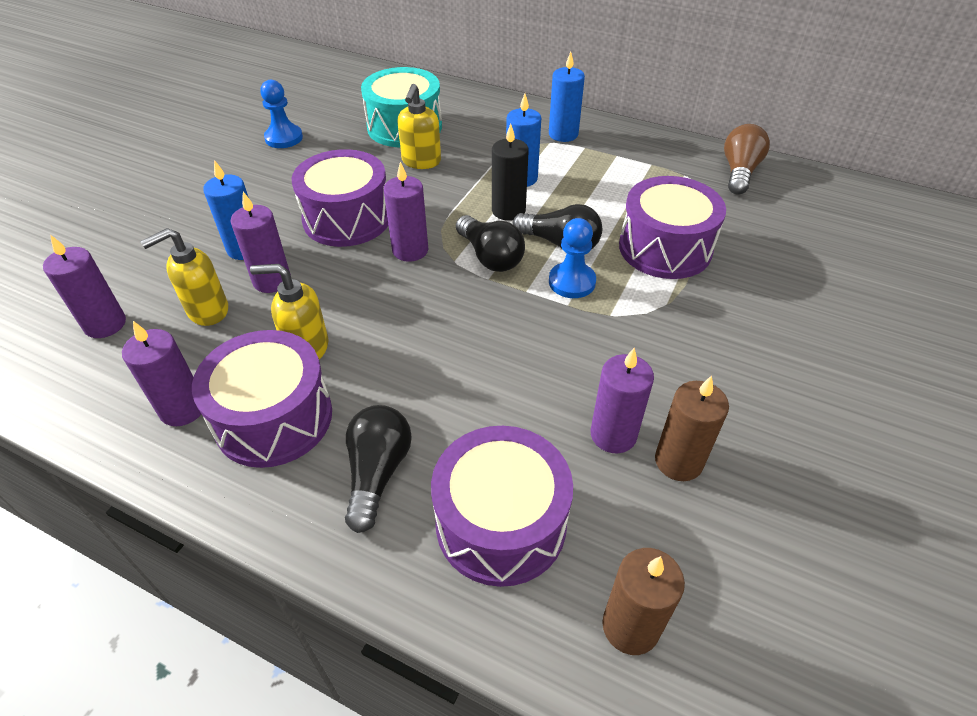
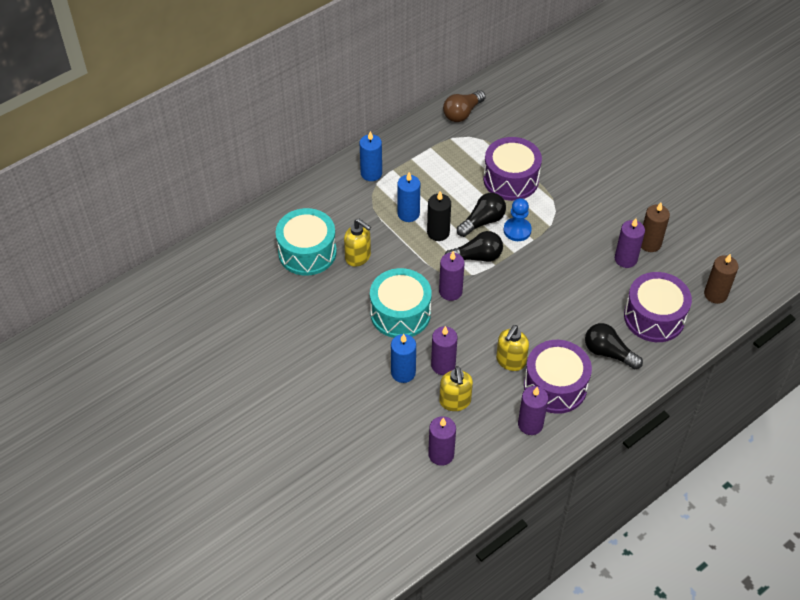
camera: 65 degrees left, 5 degrees up
(284, 138) = (277, 325): blue pawn -> none
(347, 218) = (400, 313): purple drum -> turquoise drum
(739, 172) = (462, 113): brown light bulb -> brown light bulb turned 90 degrees counterclockwise

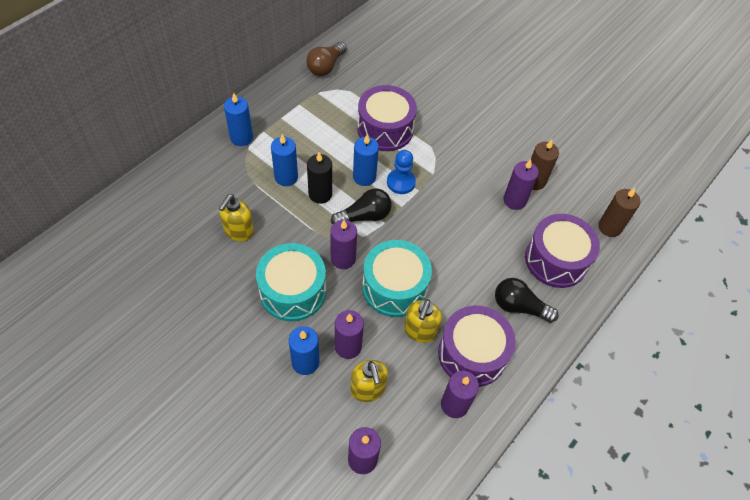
camera: 15 degrees left, 5 degrees up
(307, 252) = (182, 233): turquoise drum -> turquoise drum (394, 287)
(358, 257) = (238, 231): yellow soap dispenser -> yellow soap dispenser turned 90 degrees clockwise
(482, 221) = (364, 177): black light bulb -> blue candle

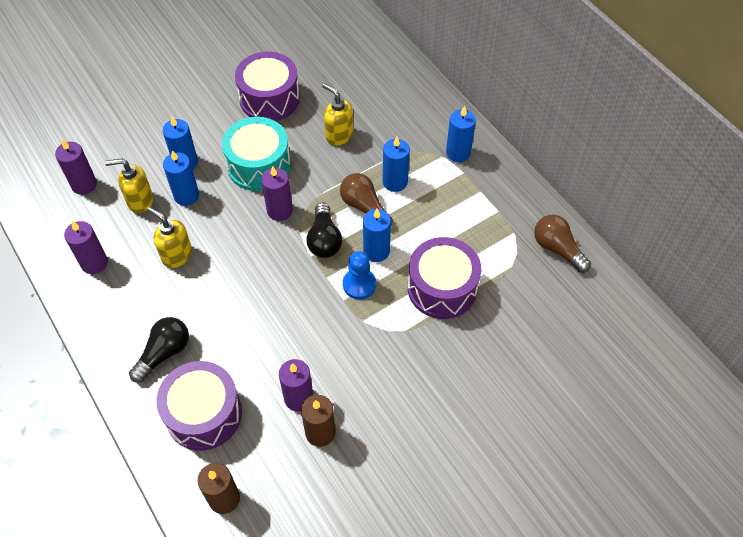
camera: 110 degrees right, 0 degrees up
(320, 194) = (364, 207): black candle -> brown light bulb
(348, 346) = (186, 195): purple candle -> blue candle
(394, 287) = (231, 246): turquoise drum -> none
(472, 354) = (134, 292): purple drum -> purple drum (269, 99)

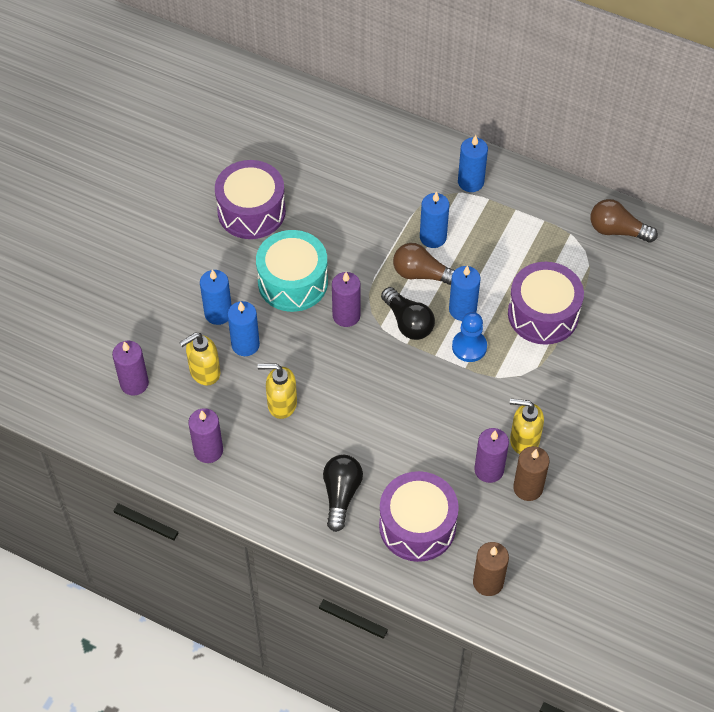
camera: 30 degrees left, 0 degrees up
(339, 135) = (347, 217): yellow soap dispenser -> yellow soap dispenser (524, 440)

